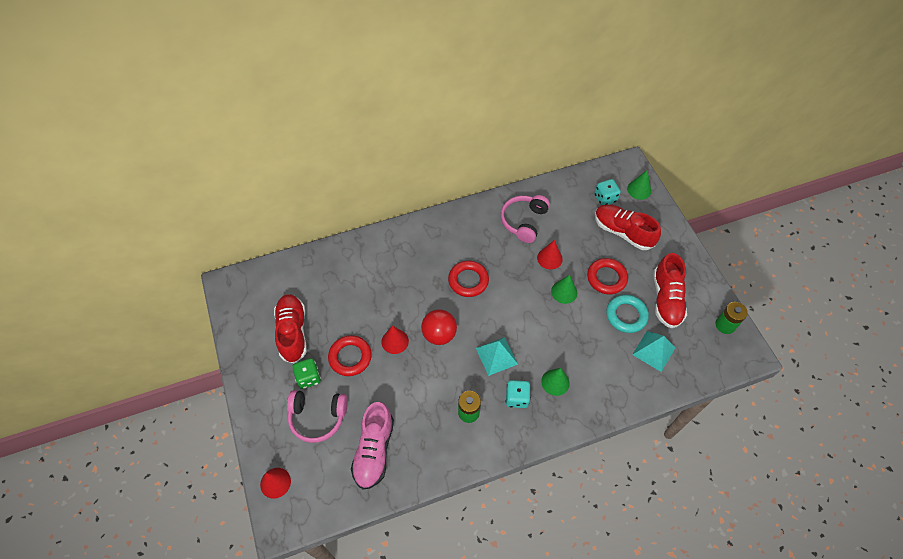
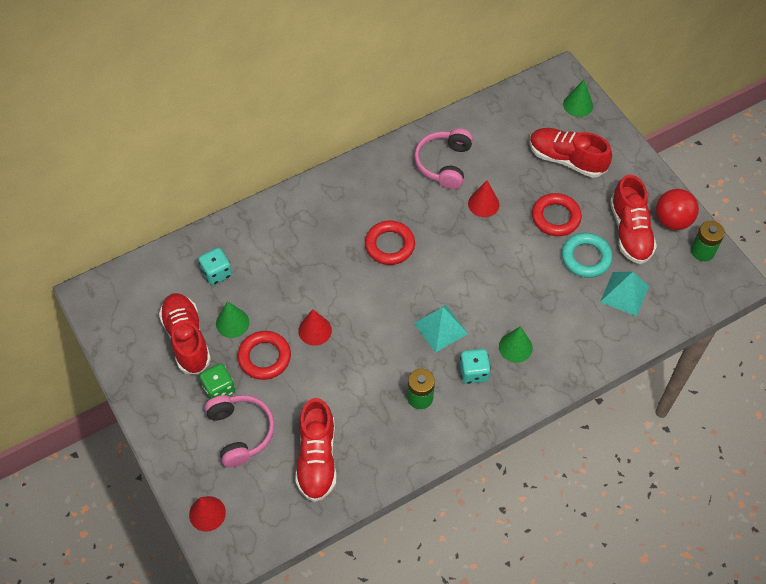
camera: 10 degrees left, 0 degrees up
(317, 417) = (240, 432): pink headphones -> pink headphones turned 105 degrees counterclockwise
(374, 450) = (317, 458): pink shoe -> red shoe
(439, 334) = (367, 314): red ball -> red ball (672, 220)
(564, 292) = (508, 241): green cone -> green cone (232, 323)
(605, 198) = (538, 121): turquoise dice -> turquoise dice (217, 273)

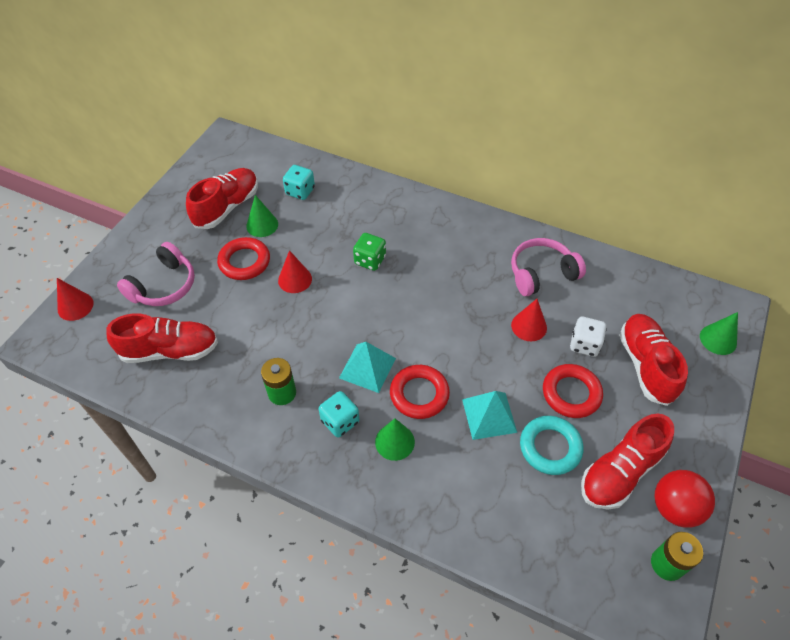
camera: 55 degrees right, 5 degrees down
(219, 389) = (195, 250): green dice -> green dice (370, 260)
(317, 458) = (170, 350): red shoe -> red shoe turned 150 degrees counterclockwise
(389, 245) = (421, 282): red ring -> red ring (419, 394)
(524, 182) = (584, 344): none -> white dice
(624, 294) = (540, 510): turquoise pyramid -> turquoise pyramid (489, 415)

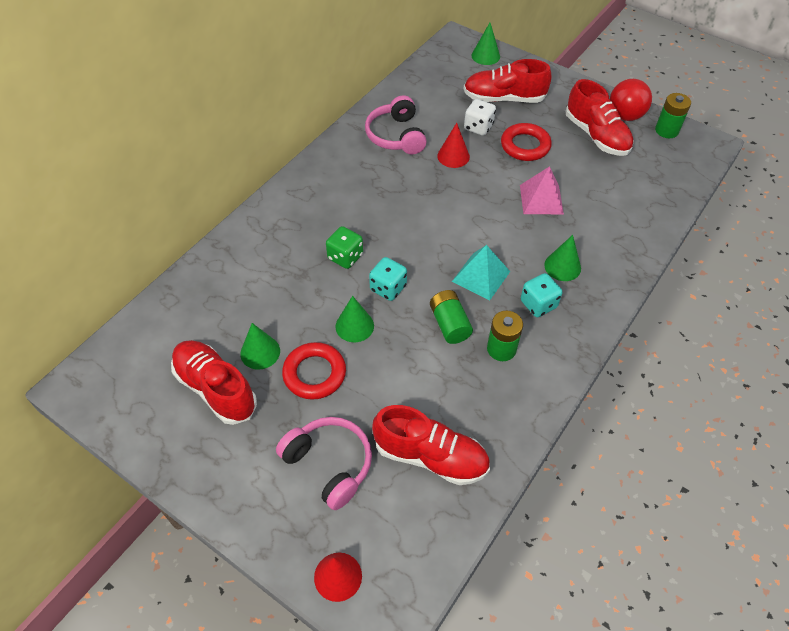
camera: 80 degrees left, 0 degrees up
(170, 350) = (430, 456): red shoe -> red shoe turned 105 degrees clockwise
(295, 279) = (354, 326): red cone -> green cone
(300, 191) = (217, 309): turquoise dice -> turquoise dice (388, 288)
(305, 348) = (449, 324): none -> green battery
(419, 394) = (515, 242): red ring -> none
(489, 415) = (541, 199): turquoise pyramid -> pink pyramid
(550, 447) = (573, 169): turquoise ring -> none

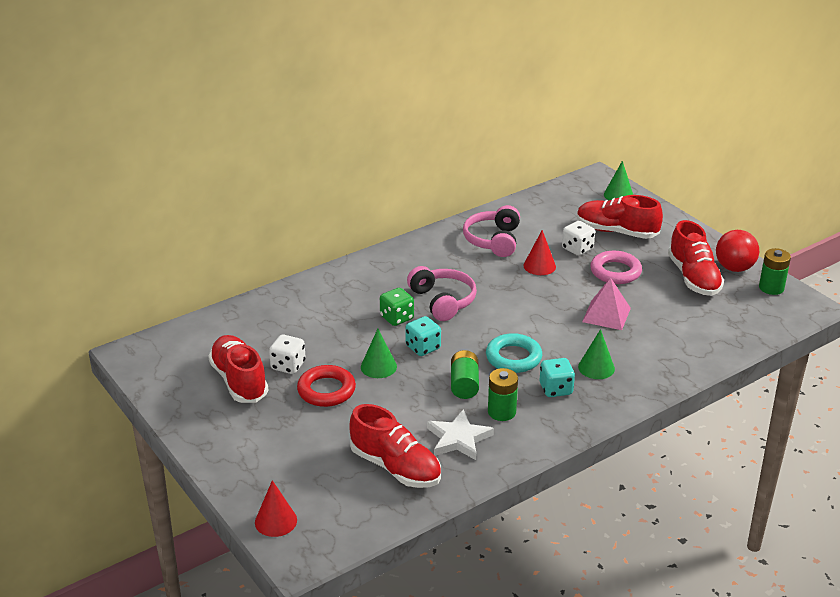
camera: 20 degrees right, 20 degrees down
(260, 352) = (288, 366): green cone -> white dice
(329, 464) = (307, 451): pink headphones -> pink headphones (443, 301)
(475, 397) = (458, 439): none -> white star
(481, 276) = (513, 357): turquoise pyramid -> turquoise ring
(525, 146) = (615, 272): red ring -> pink ring

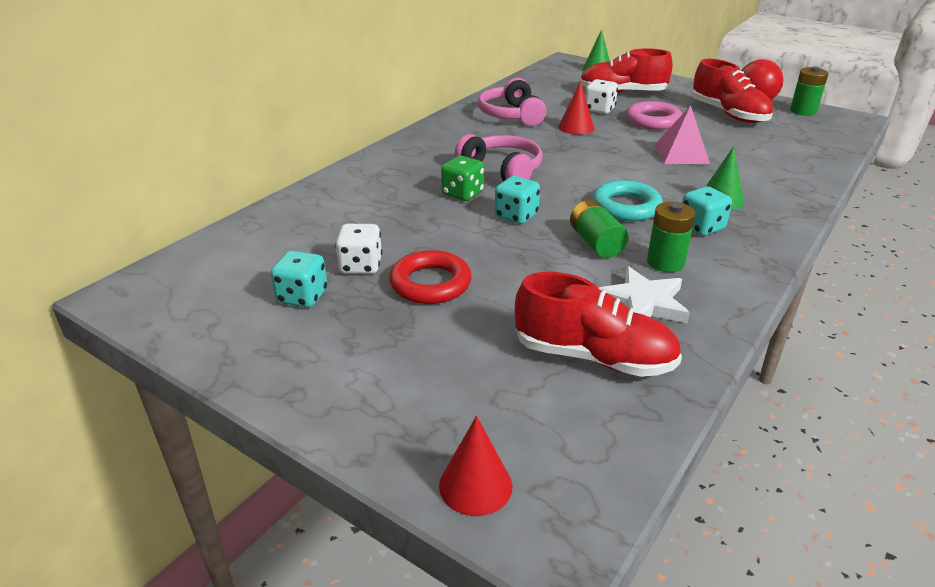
camera: 20 degrees left, 0 degrees up
(239, 381) = (302, 297): red shoe -> turquoise dice
(378, 366) = (478, 245): green cone -> none

